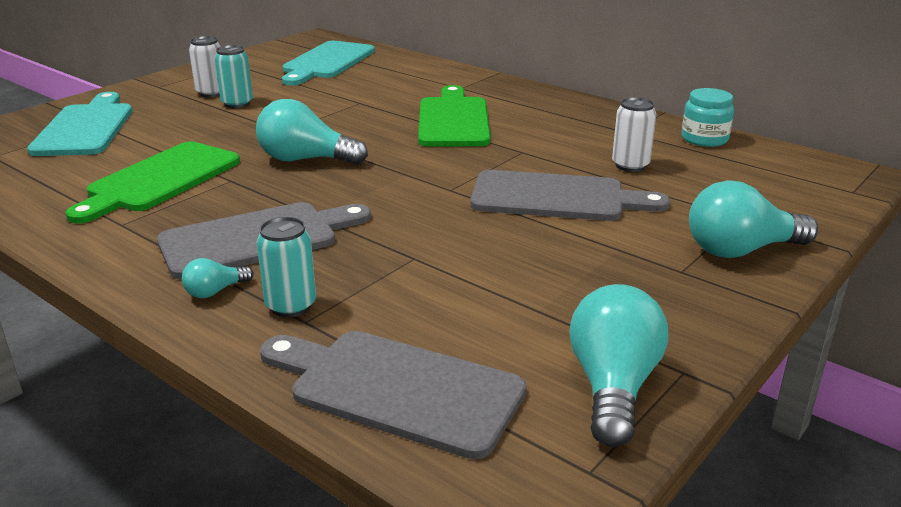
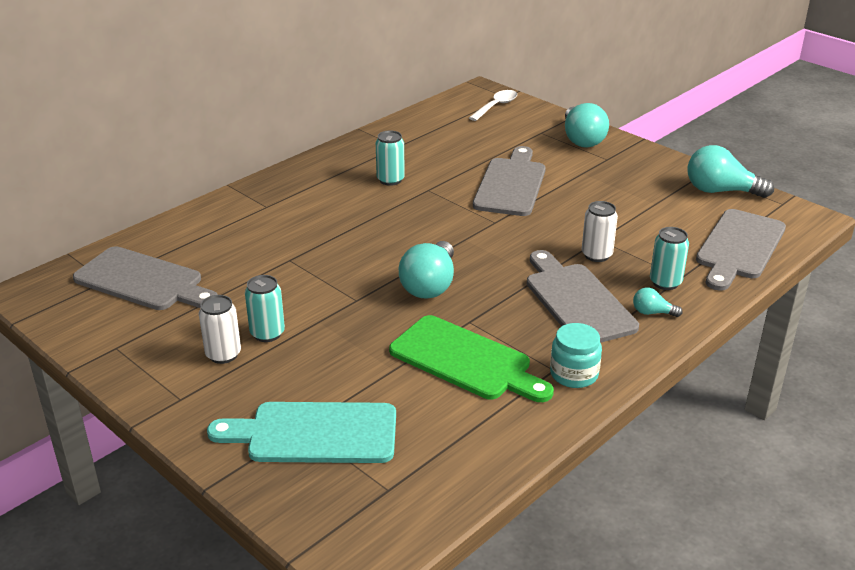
camera: 85 degrees left, 5 degrees up
(215, 291) = (652, 312): turquoise light bulb -> turquoise light bulb turned 135 degrees clockwise
(327, 62) = (143, 281): turquoise cutting board -> grey cutting board
(453, 120) = (352, 214): green cutting board -> none
(538, 132) = (390, 180): none -> turquoise can
(630, 165) = (460, 154): white can -> white can (596, 255)
(704, 139) = (416, 123): turquoise jar -> turquoise jar (574, 374)
(807, 185) = (496, 106): none -> white spoon

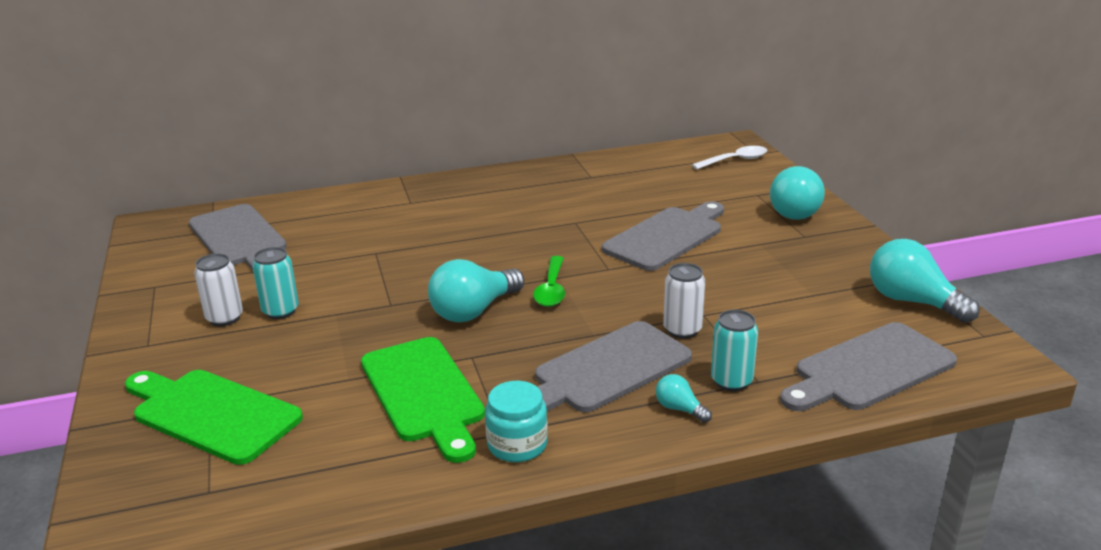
camera: 30 degrees right, 5 degrees down
(314, 433) = (211, 414): turquoise cutting board -> green cutting board
(390, 180) = (549, 205): turquoise can -> none
(470, 251) = (551, 289): none -> green spoon
(576, 301) = (606, 370): grey cutting board -> grey cutting board turned 135 degrees counterclockwise

